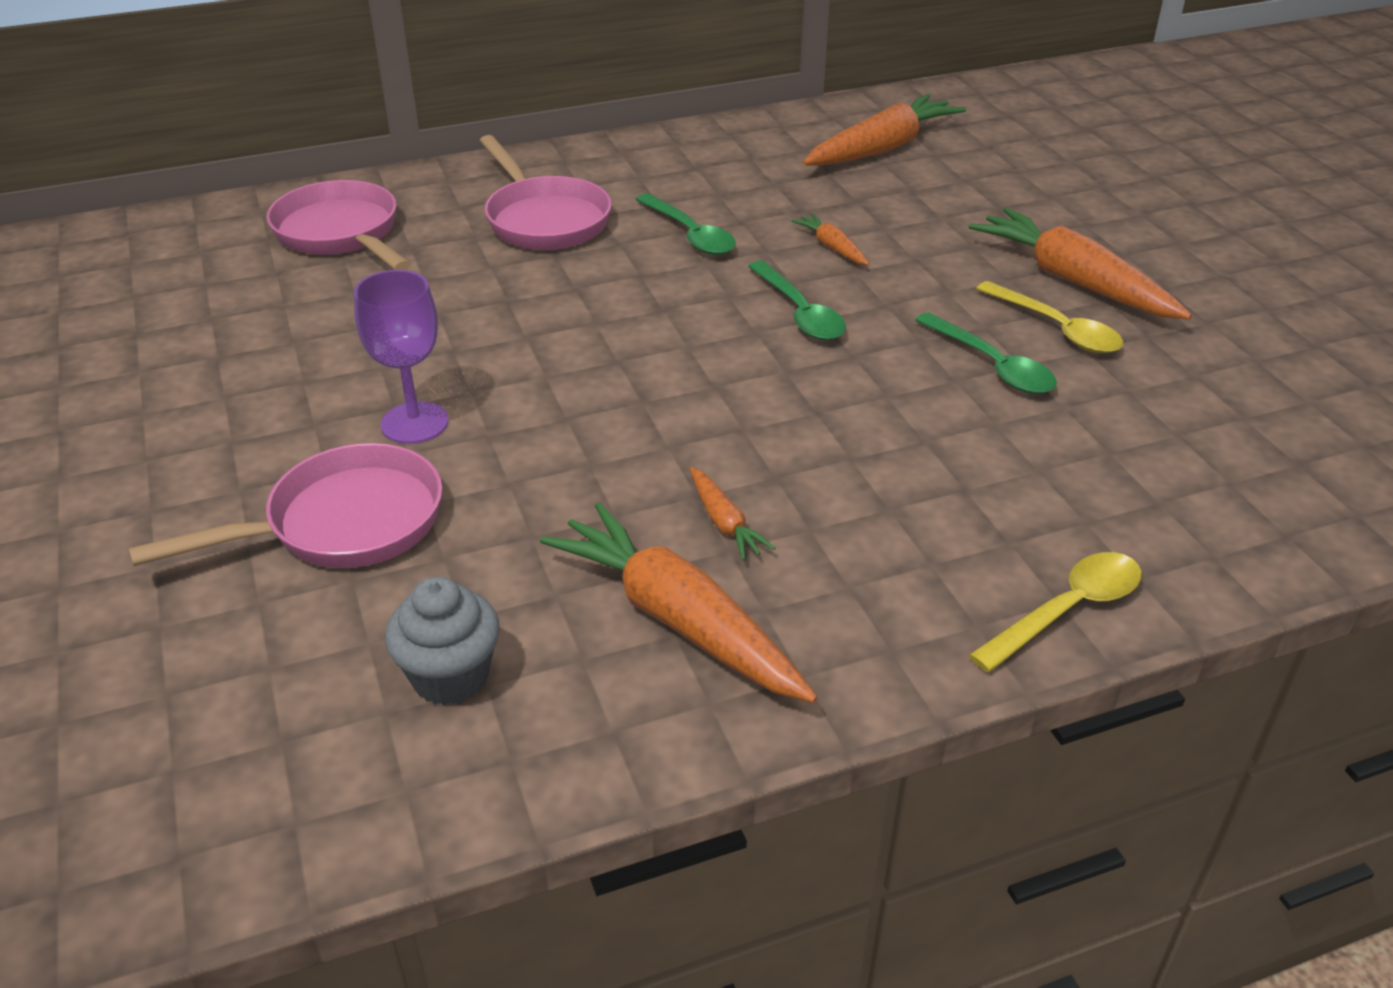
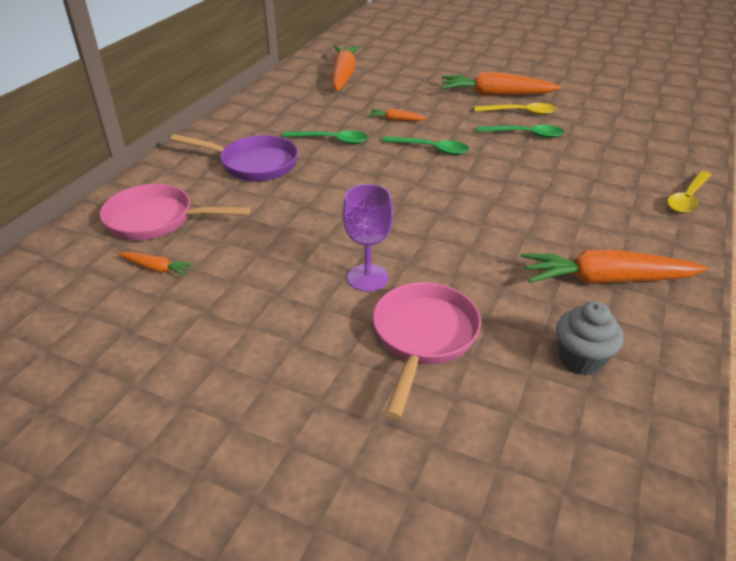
camera: 45 degrees left, 0 degrees up
(544, 219) = (253, 164): pink pan -> purple pan
(724, 522) = (553, 237): orange carrot -> orange carrot (156, 268)
(1067, 610) = (687, 198): yellow spoon -> yellow spoon turned 150 degrees counterclockwise

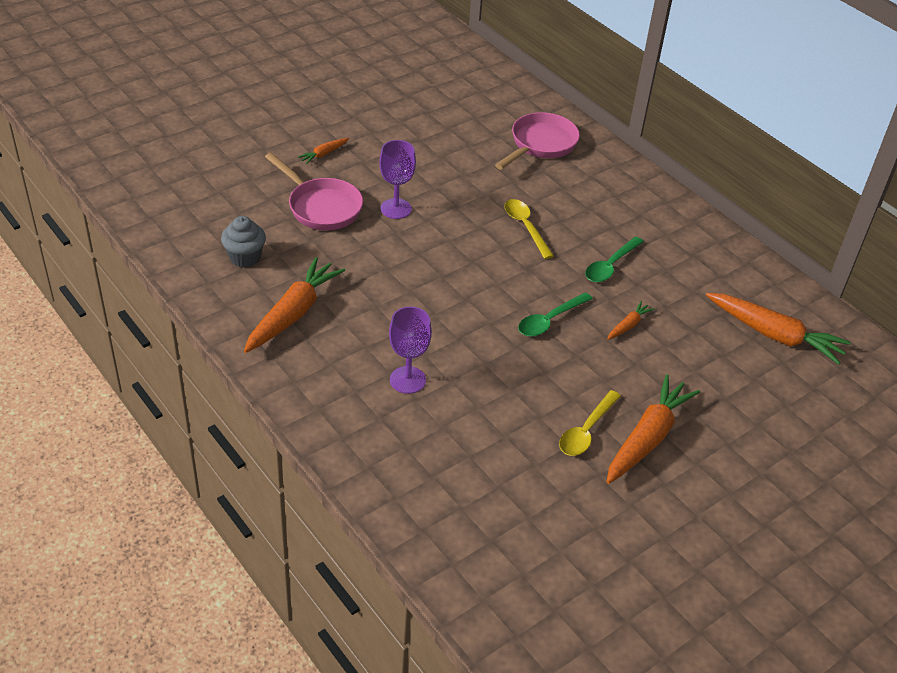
camera: 115 degrees right, 5 degrees up
(156, 268) = (480, 132): orange carrot -> orange carrot (324, 154)
(253, 164) = (595, 208): purple pan -> none
(526, 135) = (533, 404): green spoon -> none
(583, 189) = (407, 380): none -> purple goblet
(687, 198) = (337, 440): yellow spoon -> yellow spoon (525, 227)

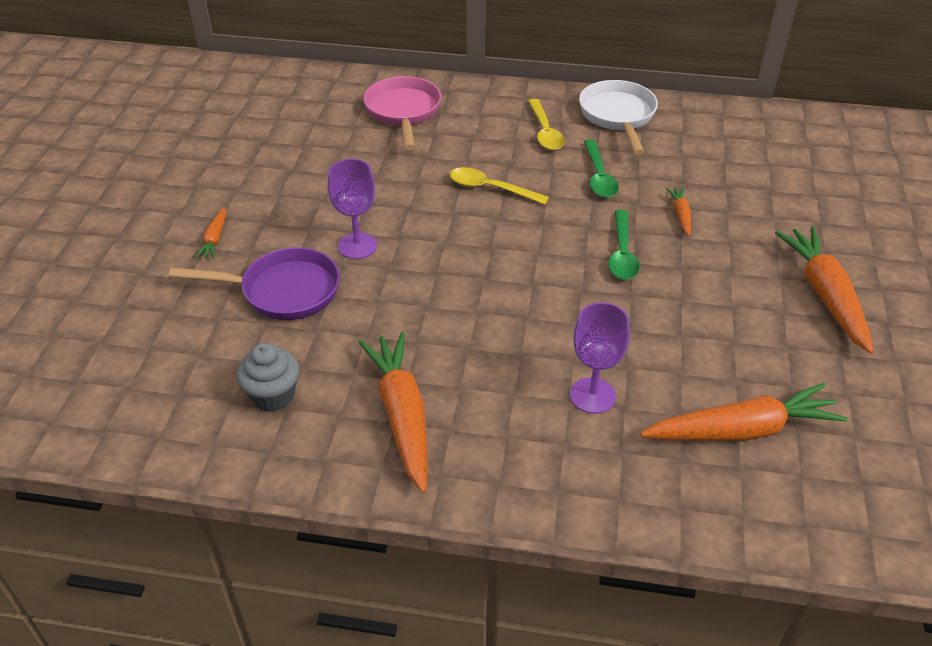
camera: 40 degrees left, 0 degrees up
(321, 207) = (283, 291): pink pan -> purple pan
(586, 431) = (780, 325): yellow spoon -> yellow spoon (545, 132)
(689, 236) = (618, 116): none -> white pan
(774, 335) = (777, 152): orange carrot -> orange carrot (741, 430)

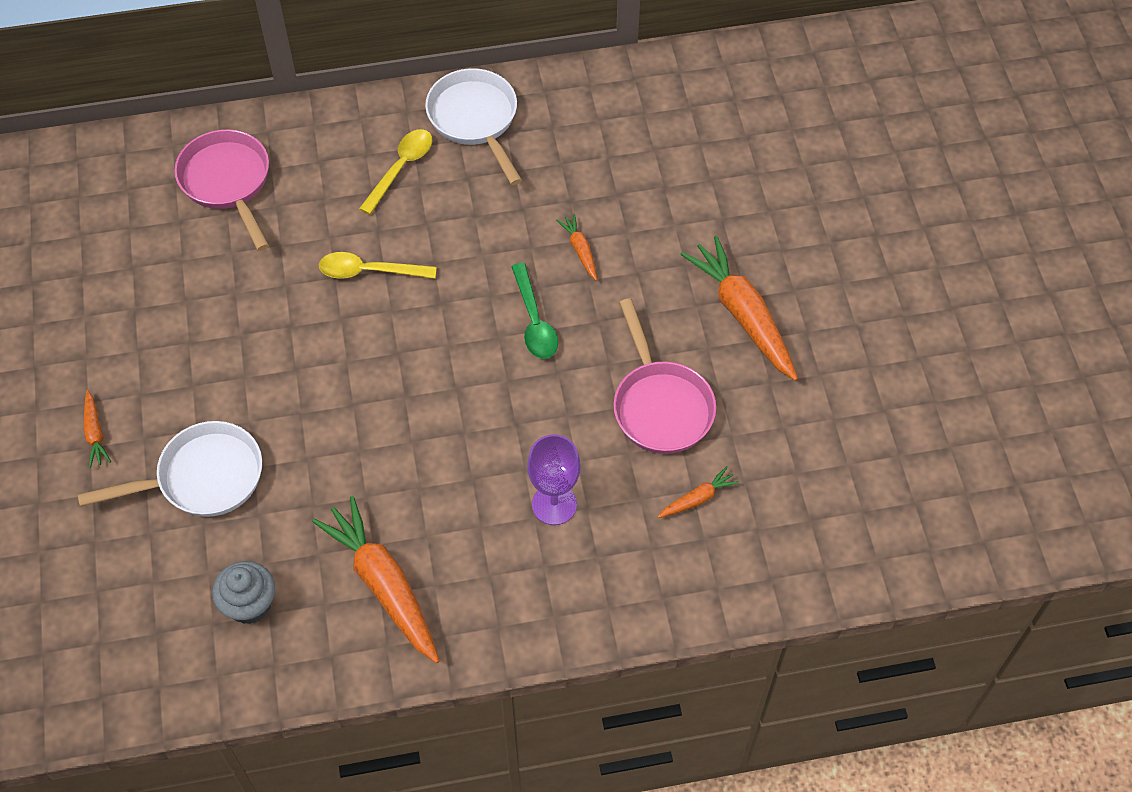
camera: 20 degrees left, 15 degrees up
(283, 291) = (202, 478): purple pan -> white pan
(357, 246) = (255, 394): purple goblet -> none
(545, 132) = (401, 168): yellow spoon -> yellow spoon turned 120 degrees counterclockwise
(599, 177) = (480, 220): green spoon -> none
(724, 344) = (660, 405): none -> pink pan
(741, 430) = (697, 498): orange carrot -> orange carrot, size x0.47

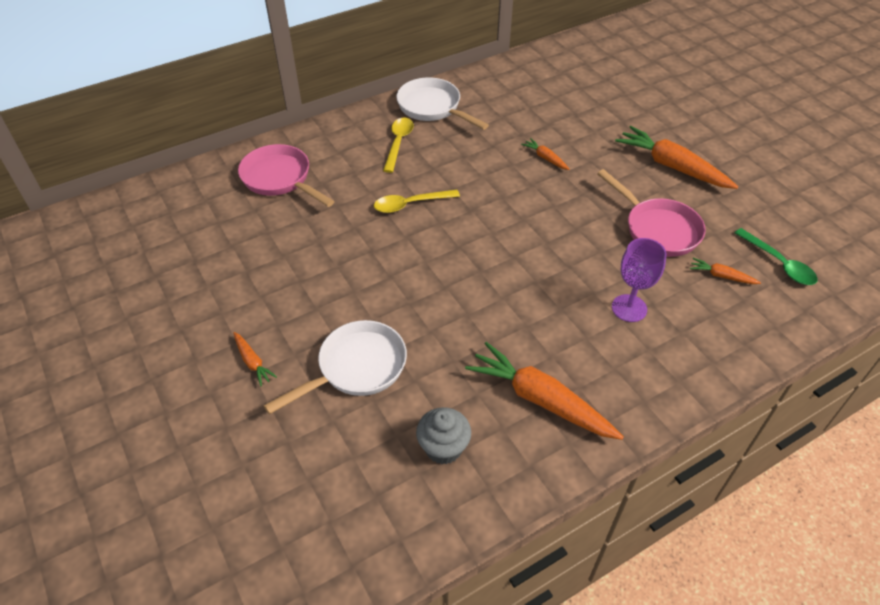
camera: 20 degrees left, 10 degrees down
(534, 321) = (541, 204): green spoon -> green spoon (779, 263)
(697, 498) = (721, 276): orange carrot -> orange carrot turned 105 degrees counterclockwise

